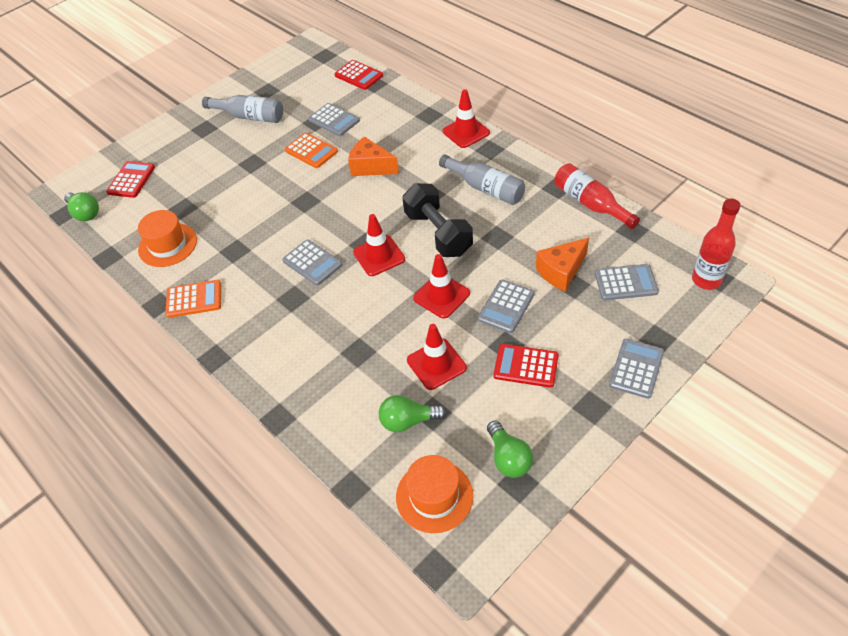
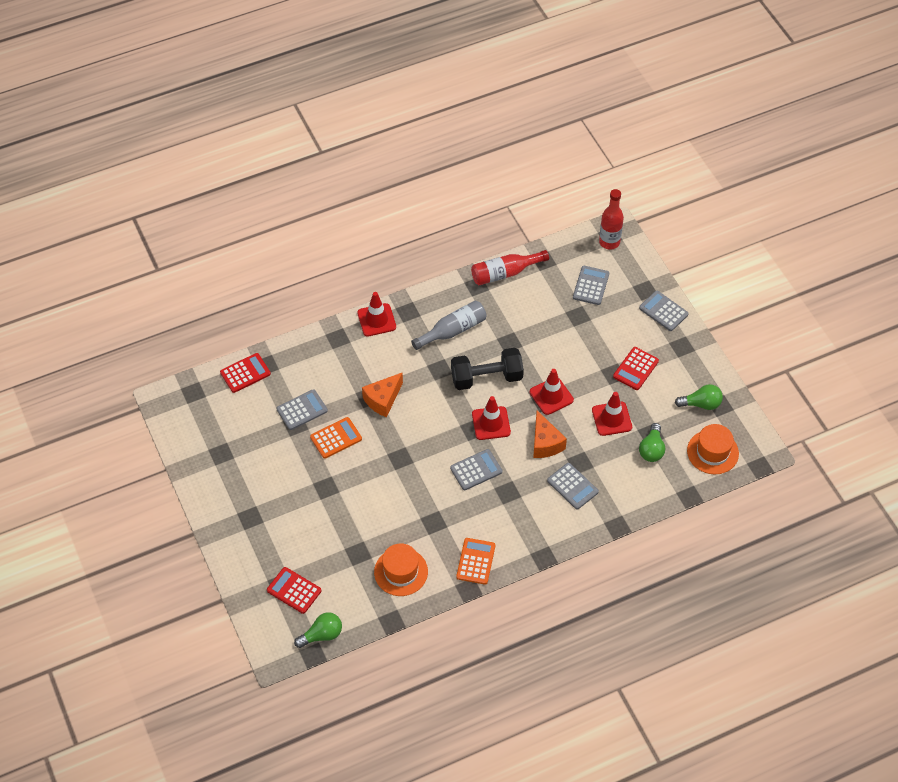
camera: 75 degrees left, 5 degrees up
(249, 116) = (254, 476): grey bottle -> none
(506, 306) = (579, 361): grey calculator -> grey calculator (572, 486)
(561, 271) = (563, 317): orange cheese -> orange cheese (545, 443)

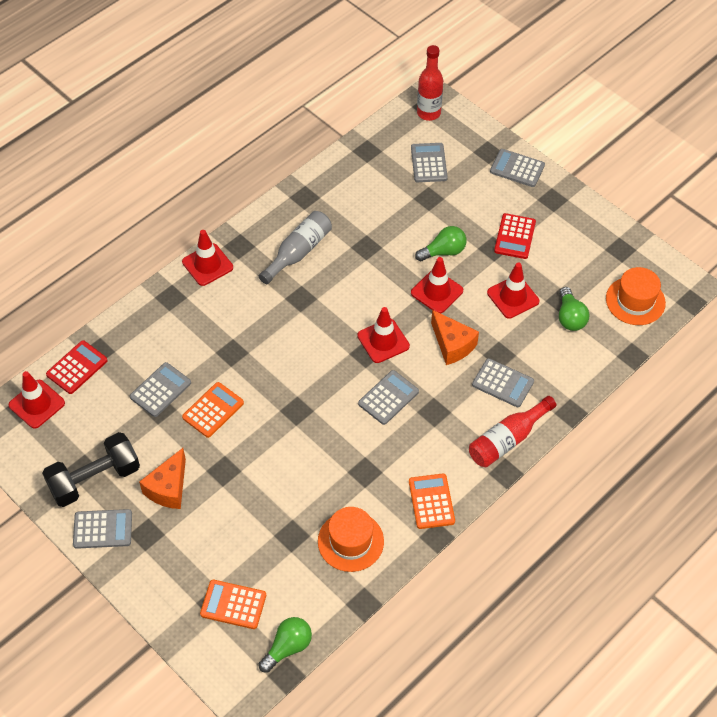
camera: 20 degrees left, 0 degrees up
(205, 393) = (37, 404): none -> red traffic cone
(219, 503) = (103, 529): none -> grey calculator
(294, 590) = (233, 604): red calculator -> orange calculator
(383, 400) = (250, 351): orange cheese -> orange cheese (168, 488)
(486, 378) = (357, 292): black dumbbell -> black dumbbell (94, 479)
(505, 273) = (330, 175): red bottle -> red bottle (507, 440)
(701, 404) = (600, 253): green light bulb -> green light bulb (443, 252)

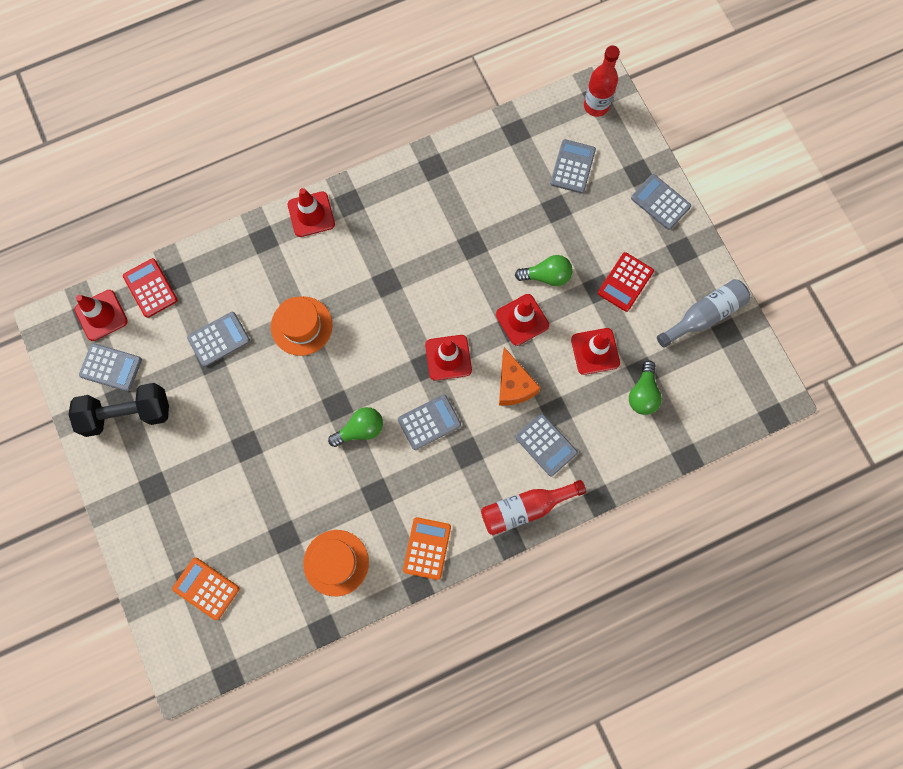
camera: 20 degrees right, 20 degrees up
(77, 367) = (150, 288): red calculator -> red calculator turned 90 degrees counterclockwise
(103, 529) = (117, 468): grey calculator -> grey calculator (111, 367)
(168, 488) = (190, 447): orange cheese -> none
(213, 410) = (259, 378): orange calculator -> none
(287, 647) = (239, 649): green light bulb -> green light bulb (360, 429)
(298, 252) = (404, 229): grey bottle -> grey bottle (704, 315)
(635, 301) = (717, 397): orange hat -> orange hat (301, 326)

